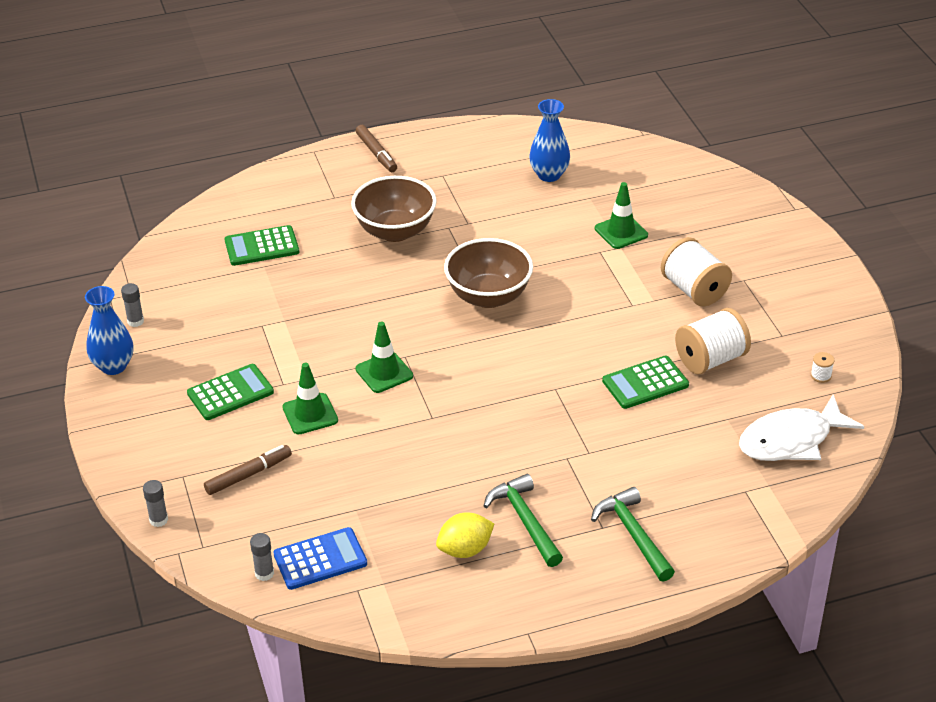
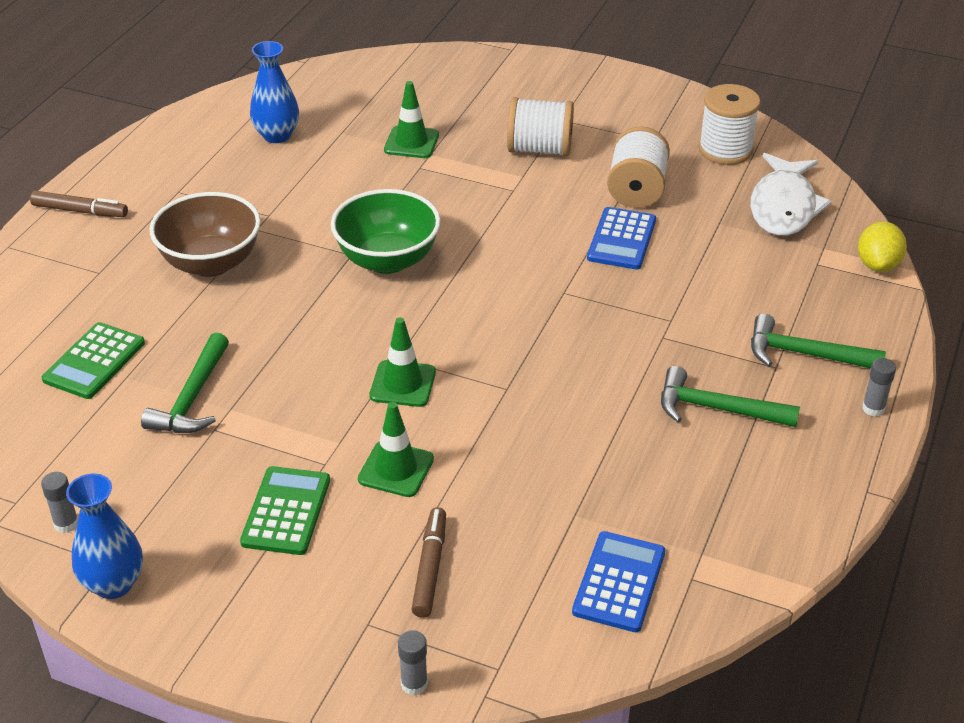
camera: 50 degrees left, 0 degrees up
(264, 573) = (594, 639): grey glue stick -> grey glue stick (873, 408)
(275, 301) = (192, 398): none -> green hammer
(465, 550) = (714, 470): yellow lemon -> yellow lemon (877, 265)
(488, 296) = (387, 260): brown bowl -> green bowl
(645, 383) = (621, 239): green calculator -> blue calculator
(821, 375) = (725, 150): white spool -> white spool, size x2.47

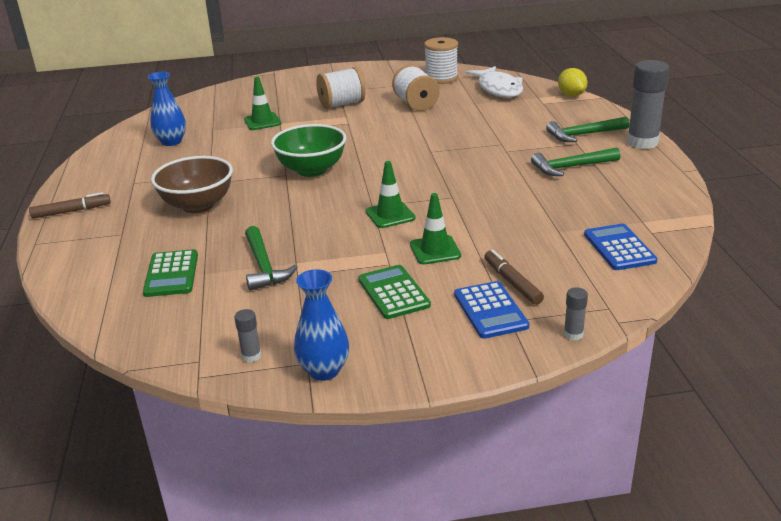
camera: 30 degrees left, 10 degrees down
(621, 239) = (433, 123): blue calculator -> blue calculator (490, 310)
(873, 408) = (642, 142): grey glue stick -> grey glue stick, size x2.27

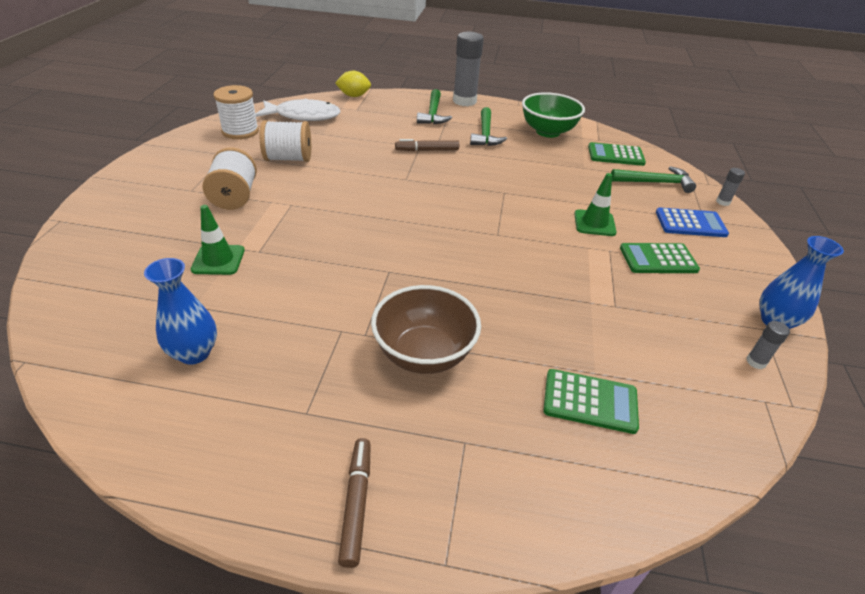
camera: 75 degrees left, 10 degrees up
(264, 267) = (594, 325): green hammer -> green hammer (655, 183)
(311, 170) = (392, 252): green bowl -> green bowl (548, 132)
(390, 215) = (521, 229): green traffic cone -> none
(512, 282) = (653, 204): brown marker -> brown marker (427, 150)
(619, 248) = (615, 155): blue calculator -> green calculator

